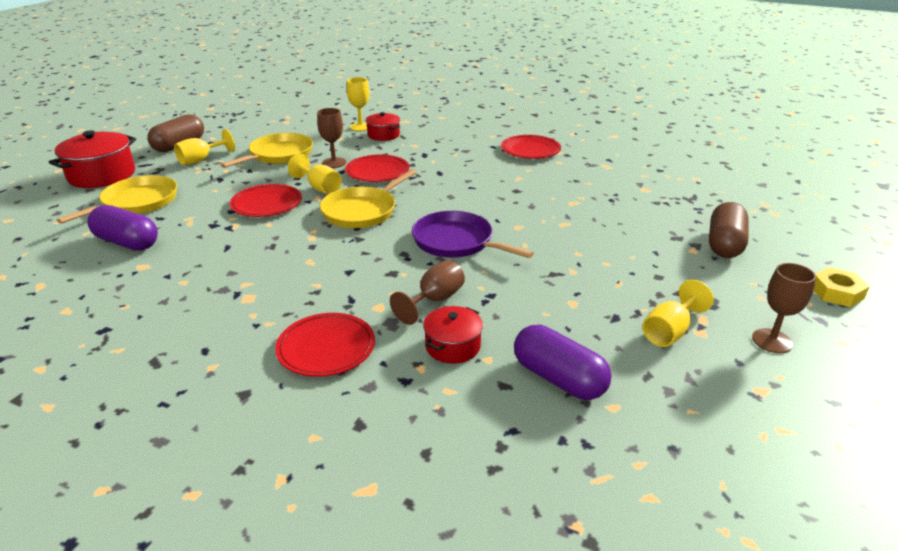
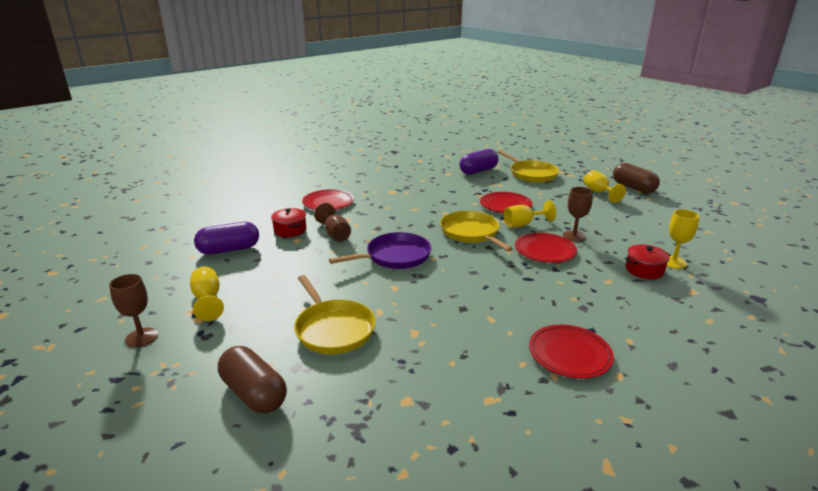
camera: 115 degrees right, 5 degrees down
(102, 175) = (581, 167): red pot -> none
(279, 155) = (601, 218): yellow pan -> yellow pan (333, 329)
(836, 292) = (117, 418): yellow nut -> none

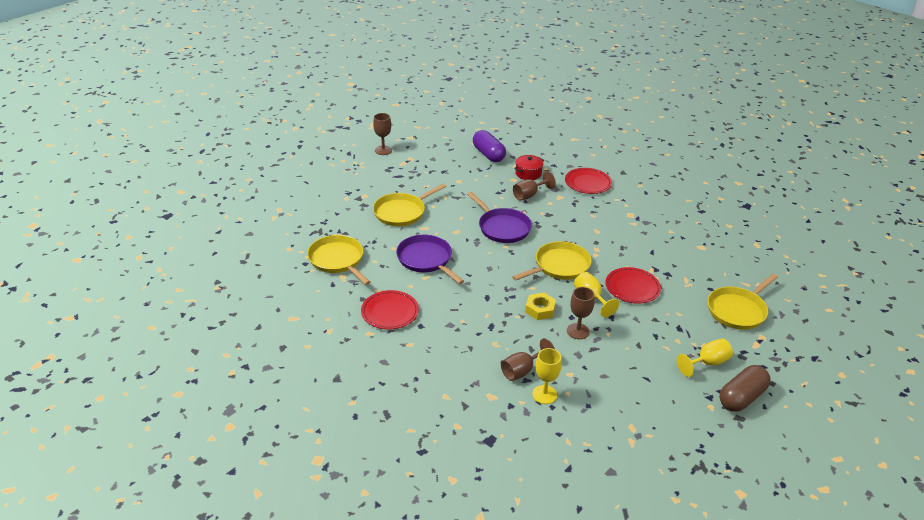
camera: 80 degrees right, 10 degrees up
(208, 300) = (424, 161): yellow goblet -> none
(254, 393) = (341, 195): brown capsule -> none
(446, 404) = (337, 260): none -> yellow pan
(452, 315) = (426, 259): none -> purple pan
(478, 171) = (722, 269): purple capsule -> none
(545, 250) = (540, 309): red plate -> yellow nut
(644, 270) = (522, 370): red pot -> brown goblet

